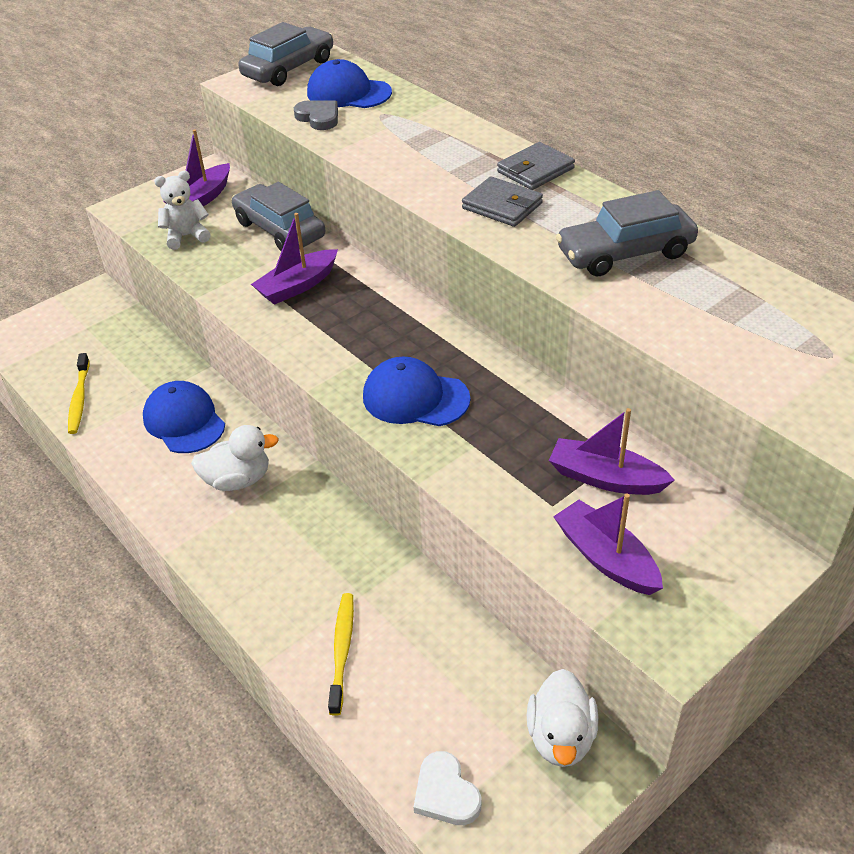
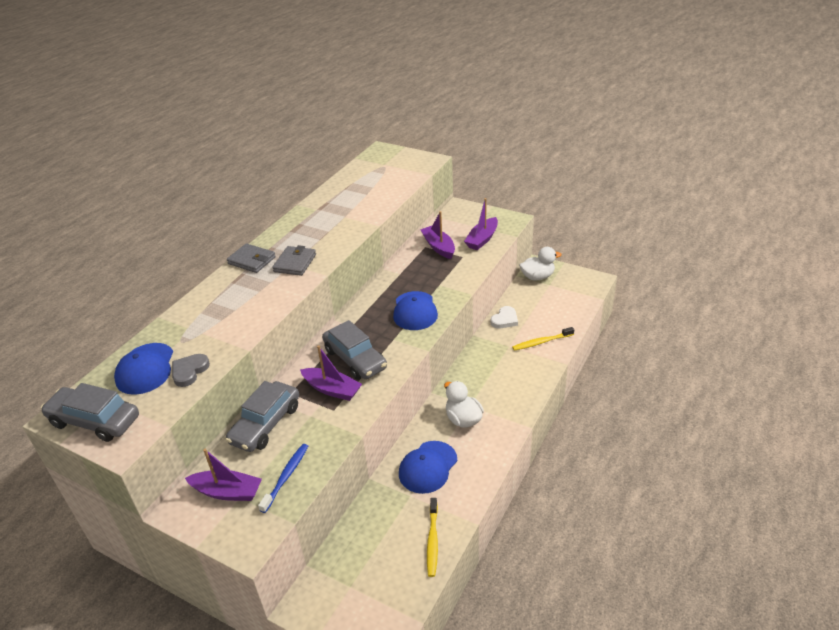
camera: 110 degrees left, 5 degrees down
(79, 399) = (432, 540): yellow toothbrush -> yellow toothbrush turned 120 degrees clockwise
(186, 236) = (286, 476): white teddy bear -> blue toothbrush
(446, 793) = (580, 297): white heart -> white heart (505, 320)
(605, 478) = (439, 247): purple boat -> purple boat turned 150 degrees clockwise
(625, 253) = (328, 219): grey car -> grey car (355, 359)

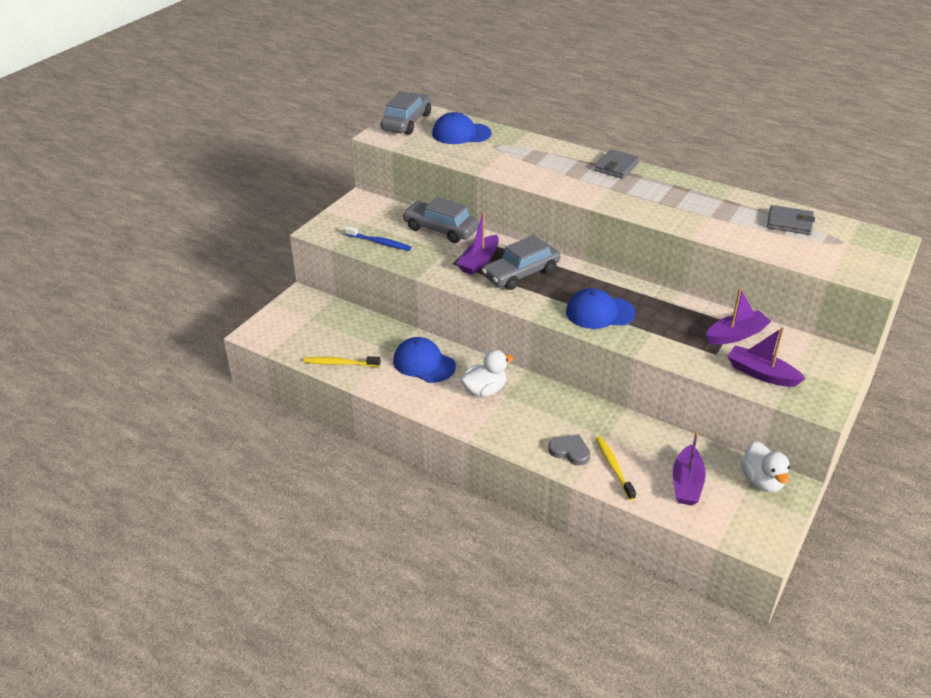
camera: 90 degrees right, 0 degrees up
(189, 371) = (454, 151): grey heart -> grey heart (570, 451)
(227, 492) = (371, 217): purple boat -> purple boat (686, 483)
(295, 263) = (611, 190): grey wallet -> grey wallet (789, 223)
(505, 320) = (658, 438): white heart -> none

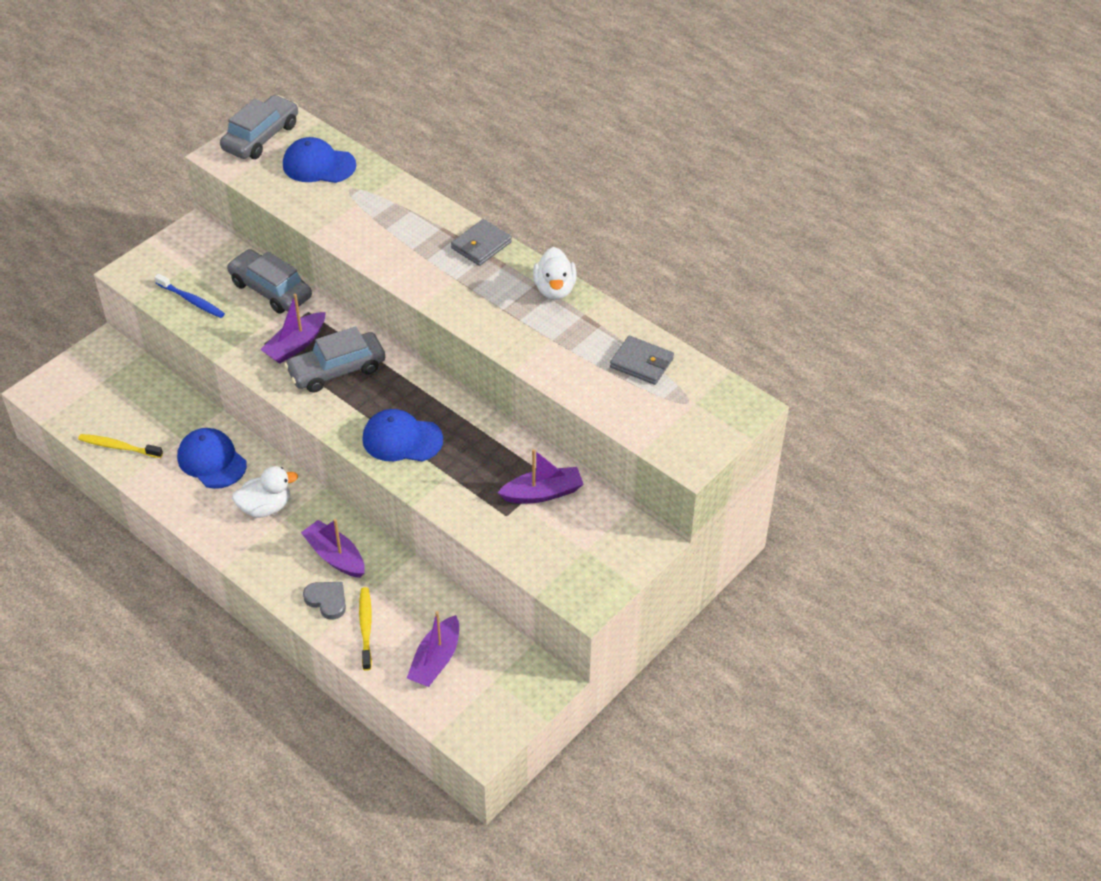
camera: 10 degrees right, 10 degrees up
(761, 374) = (543, 550): purple boat -> purple boat (335, 556)
(762, 481) = (520, 670): white duck -> white duck (554, 289)

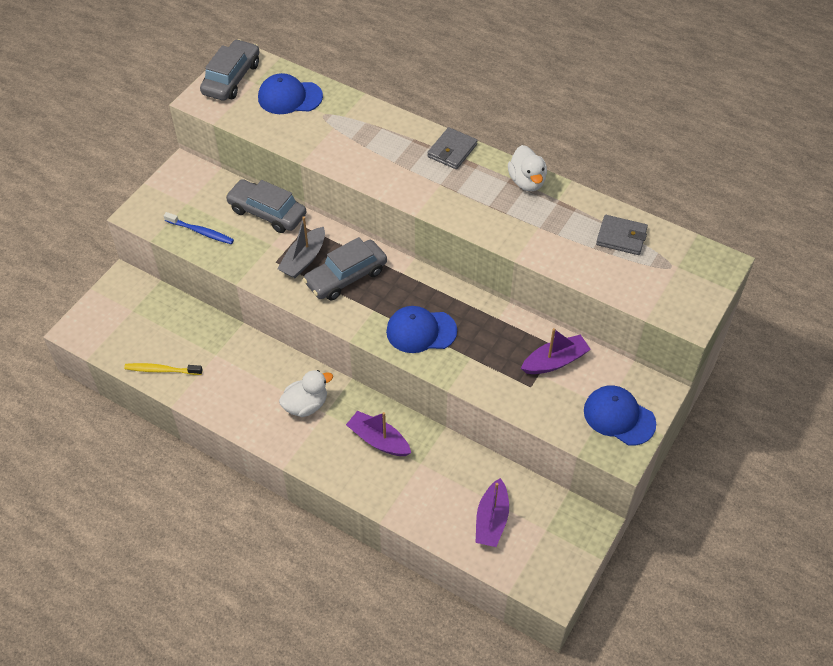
camera: 10 degrees left, 5 degrees up
(212, 461) = (247, 370): blue cap -> blue cap (619, 417)
(295, 345) = (303, 259): purple boat -> grey boat
(327, 600) = (383, 481): grey heart -> none
(366, 627) = (423, 500): yellow toothbrush -> none

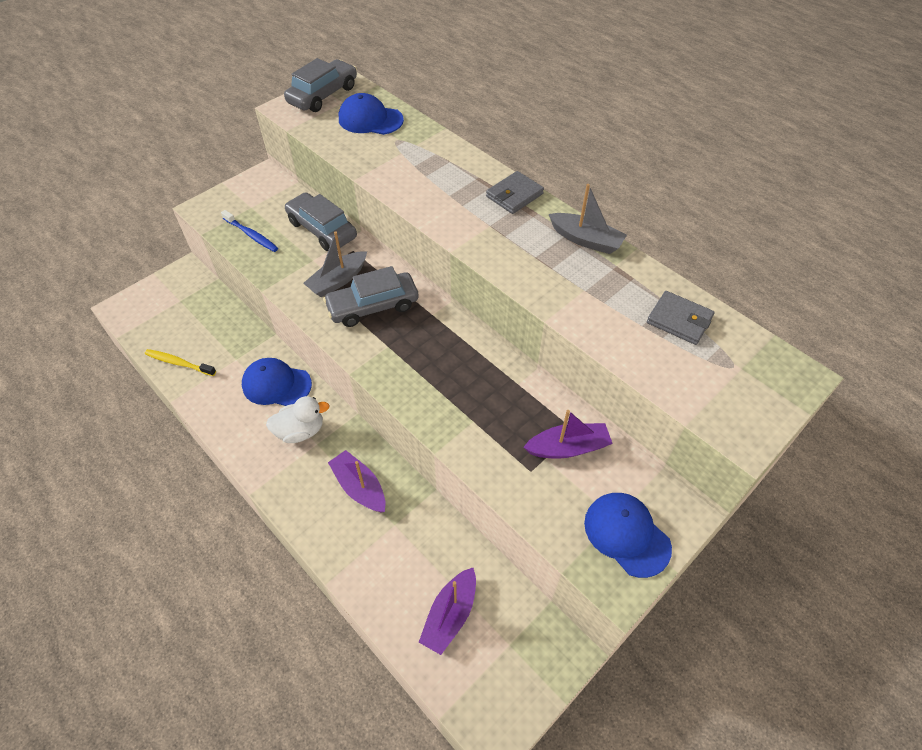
camera: 15 degrees right, 0 degrees up
(421, 331) = (429, 379): blue cap -> blue cap (276, 384)
(527, 181) = (586, 240): white duck -> grey boat

